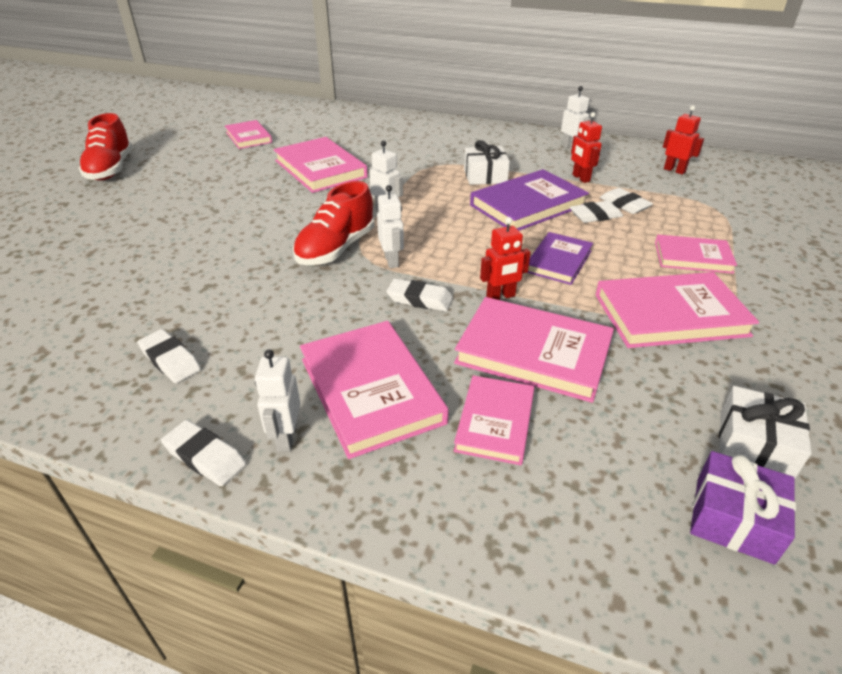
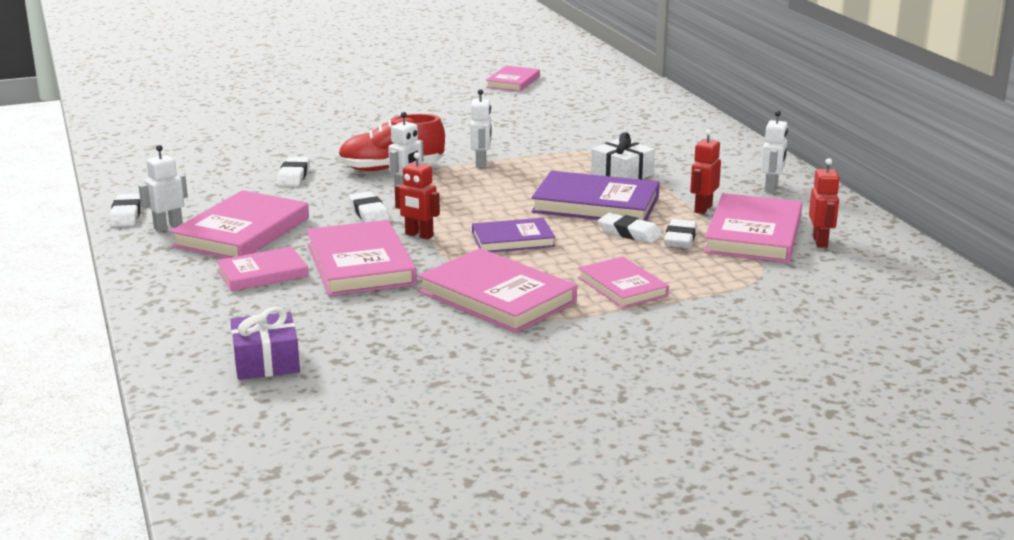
camera: 50 degrees right, 15 degrees down
(111, 169) = (374, 71): red shoe -> none
(170, 360) = (191, 176): white eraser -> white eraser (293, 176)
(320, 169) = (508, 121): pink book -> pink book (754, 234)
(754, 445) = (358, 356): white gift -> none

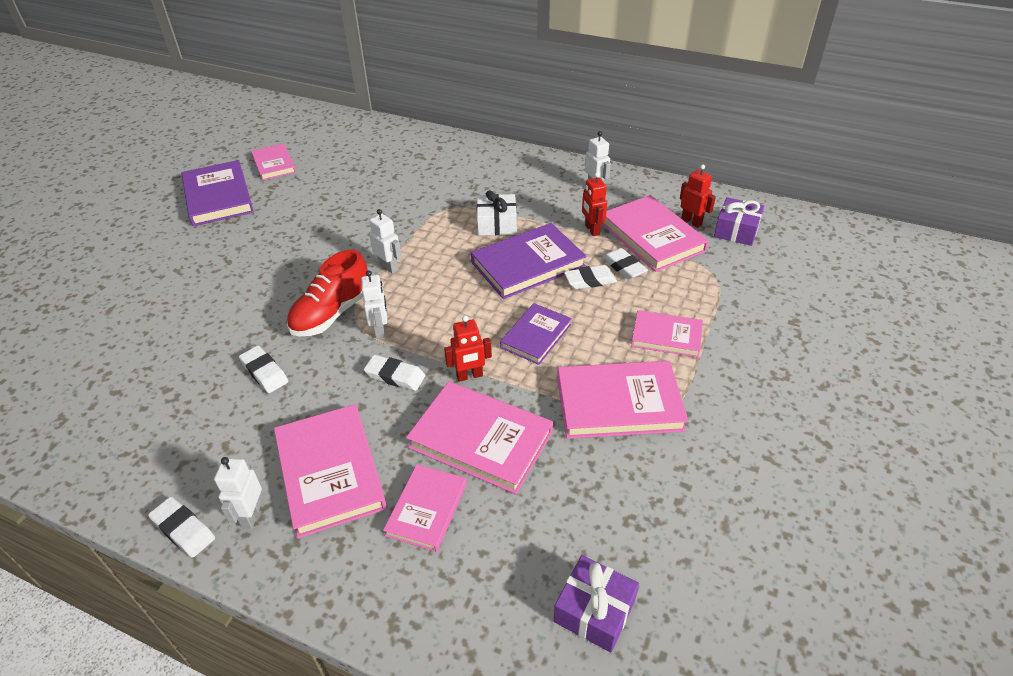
camera: 45 degrees left, 20 degrees up
(436, 85) = (218, 197): none -> purple book
(857, 265) = (736, 230): none -> purple gift

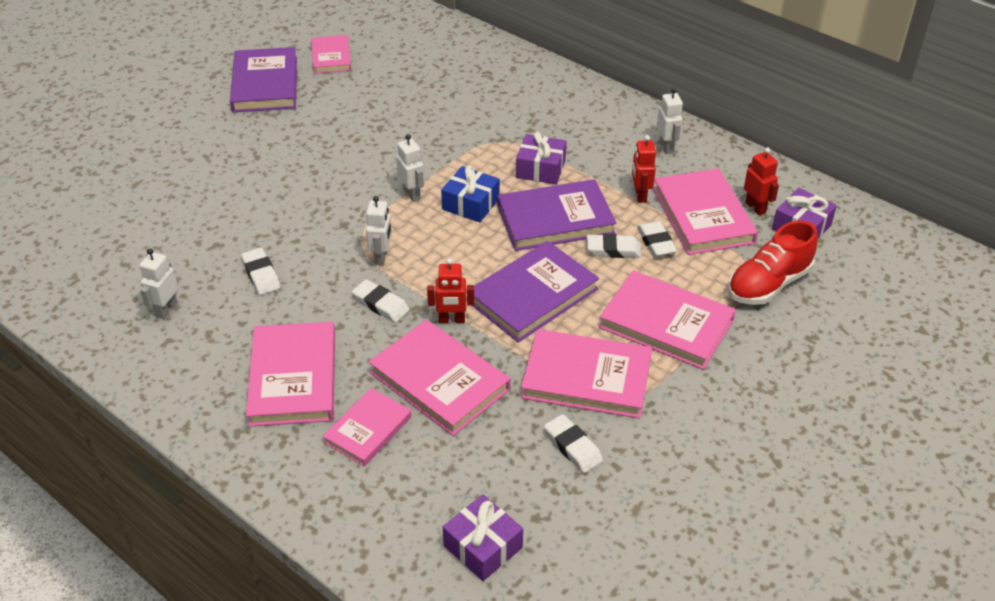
camera: 15 degrees right, 0 degrees up
(183, 529) = (156, 396): white eraser -> white eraser (572, 447)
(251, 515) = (215, 398): white robot -> white robot (166, 309)
(332, 313) = (340, 230): red shoe -> red shoe (768, 284)
(446, 265) = (471, 204): none -> blue gift
(497, 224) = (540, 169): white gift -> purple gift
(536, 336) = (532, 295): purple book -> purple book, size x1.62
(666, 336) = (666, 324): pink book -> pink book, size x1.62

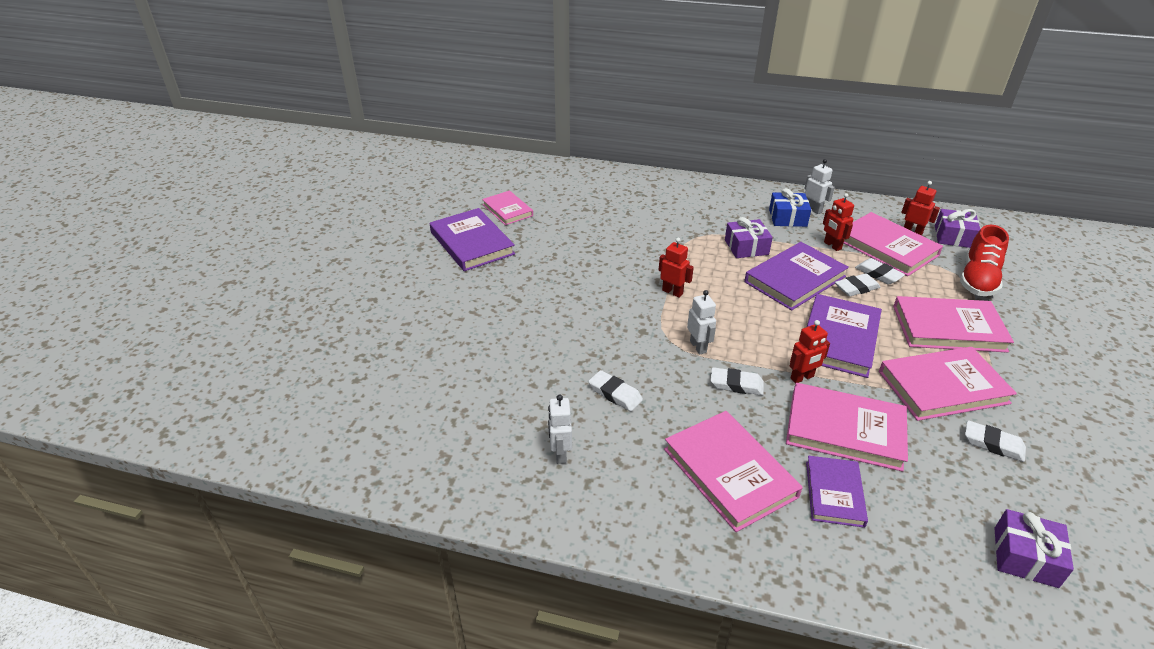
camera: 25 degrees left, 5 degrees down
(368, 429) = (834, 493): pink book -> purple book
(412, 194) = (672, 292): white robot -> red robot
(471, 204) = (723, 286): blue gift -> blue gift (787, 218)

